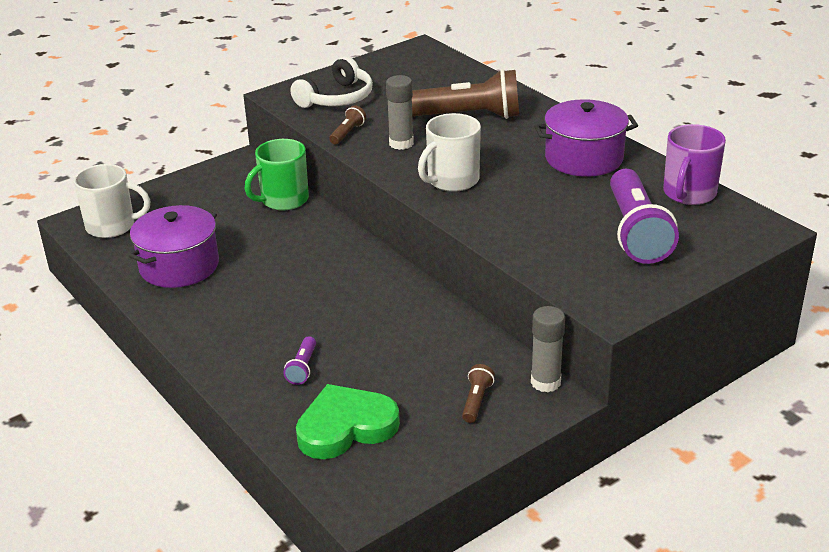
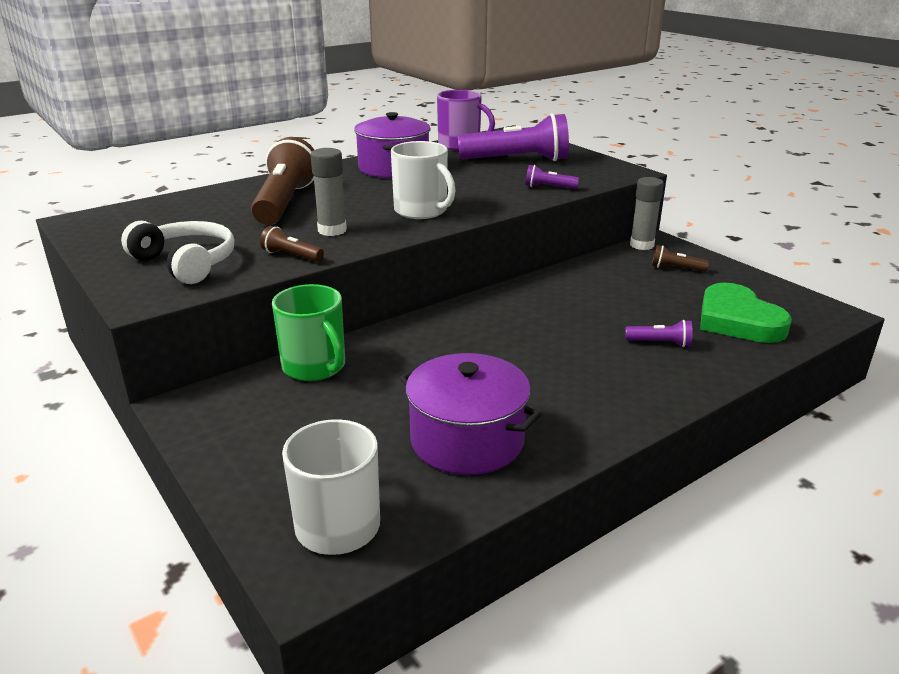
camera: 90 degrees left, 5 degrees down
(535, 251) = (548, 187): none -> purple flashlight

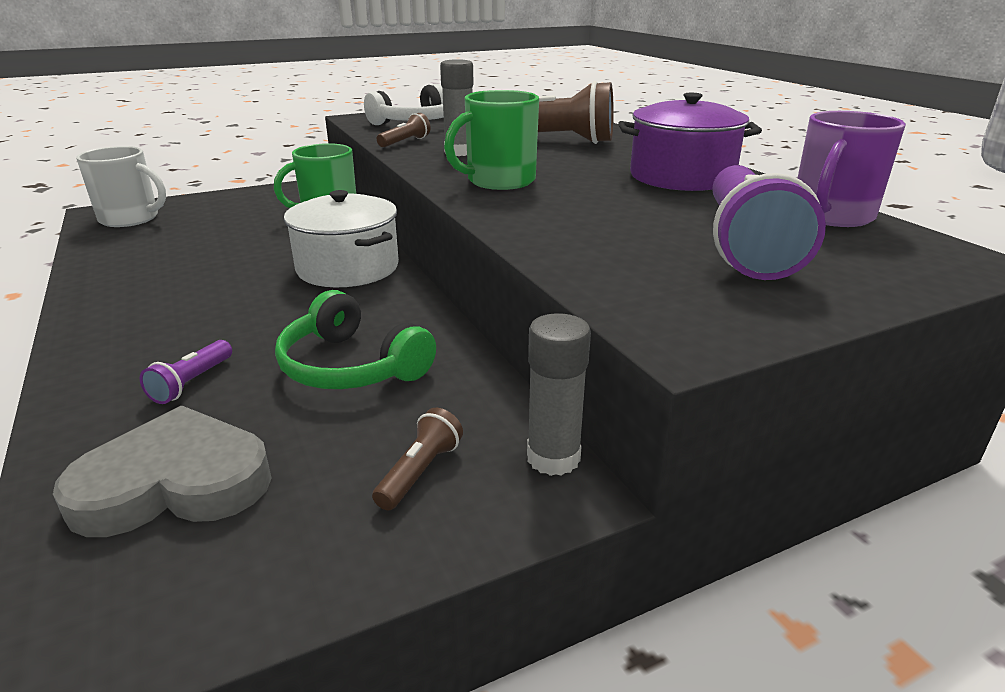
camera: 100 degrees right, 0 degrees up
(421, 211) = (499, 181): white mug -> green mug
(457, 328) = (348, 268): none -> white pot
(467, 440) = (159, 257): purple pot -> none
(548, 187) = (577, 251): purple flashlight -> none
(604, 298) = (351, 366): none -> green headphones
(737, 320) = (174, 483): green heart -> grey heart

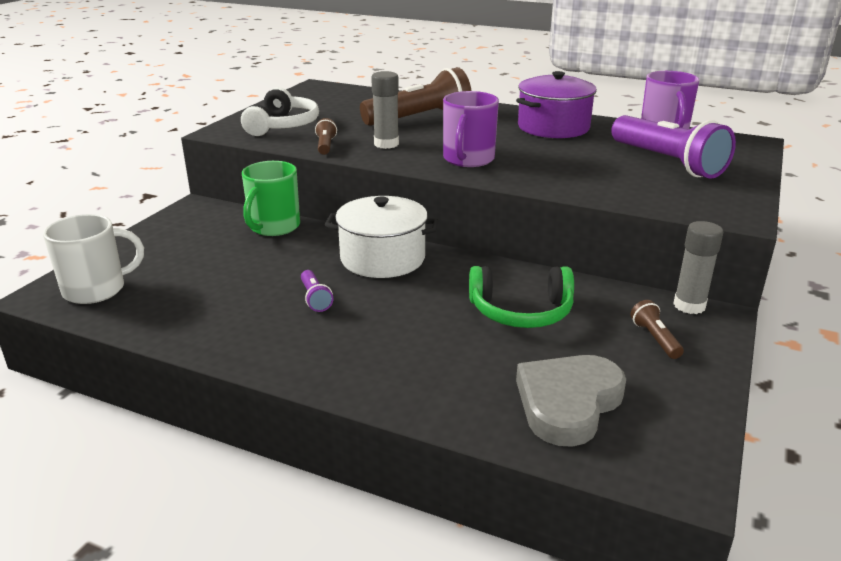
camera: 40 degrees left, 0 degrees up
(192, 383) = (457, 361): purple flashlight -> purple flashlight (315, 298)
(499, 181) = (468, 159): green mug -> purple mug

